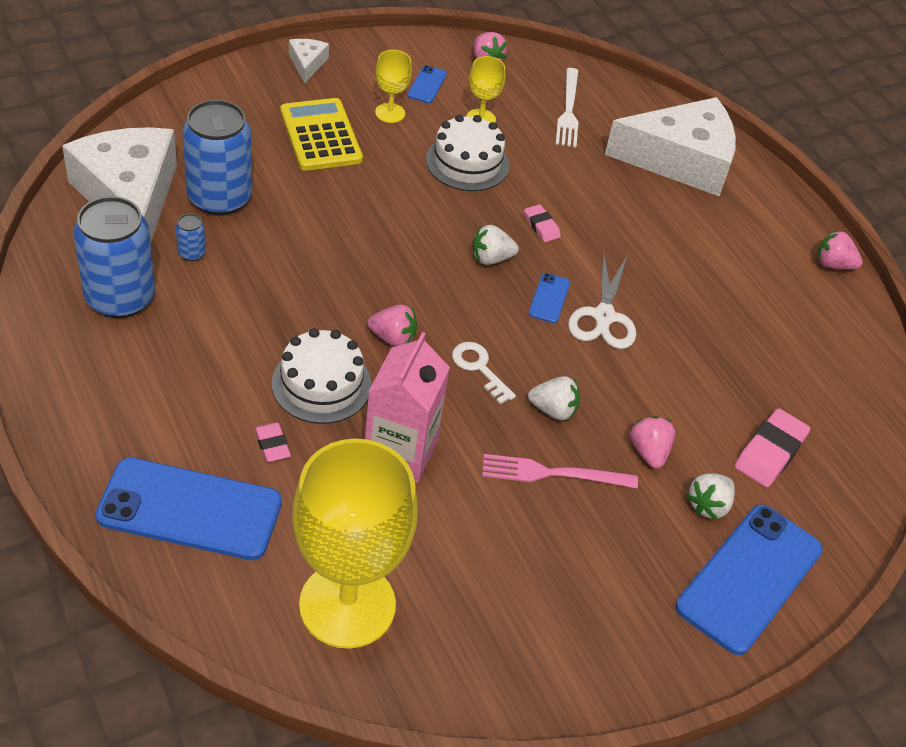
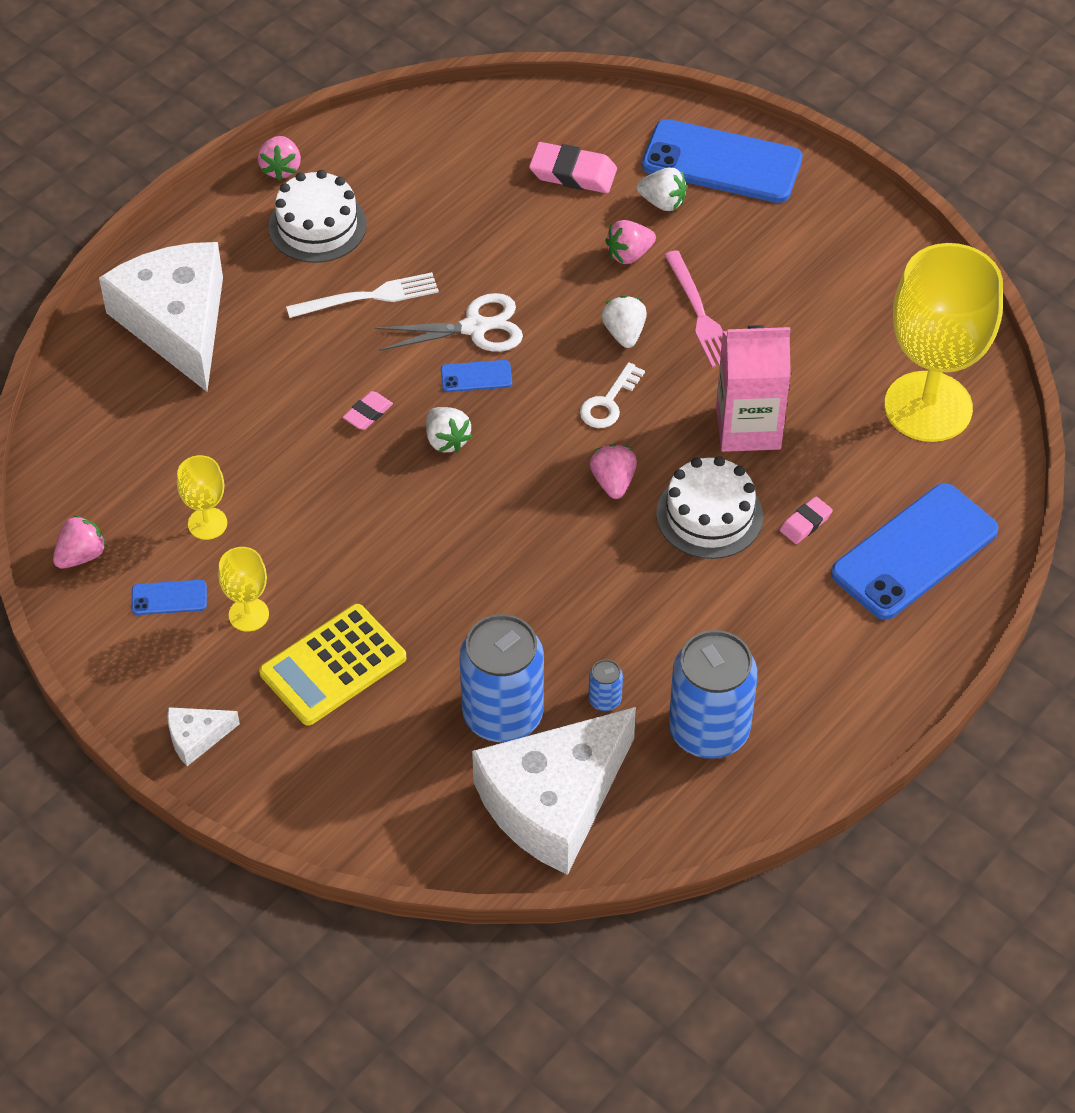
camera: 105 degrees left, 5 degrees up
(190, 509) = (914, 552): blue phone -> blue phone turned 60 degrees clockwise
(467, 162) = (298, 510): white cake -> white cake (317, 226)
(568, 110) = (140, 446): white fork -> white fork (368, 297)

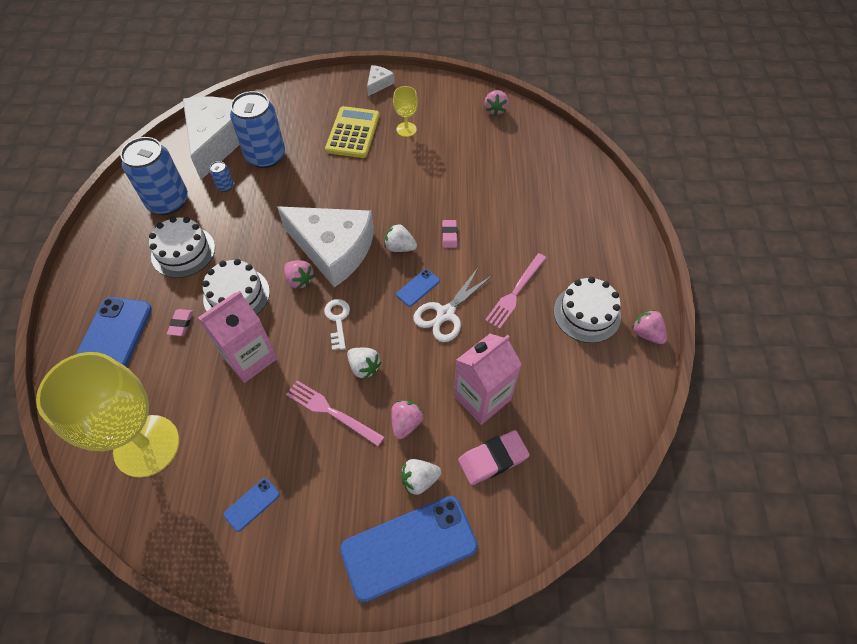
camera: 140 degrees right, 5 degrees up
(169, 598) = (444, 116): blue phone -> blue phone (252, 504)
(177, 323) = (583, 218): white cheese -> white cheese (333, 249)
(207, 523) = (462, 149): yellow goblet -> none
(368, 297) = (515, 292): white fork -> pink fork
(526, 226) = (482, 397): none -> pink carton
(739, 627) = (183, 252): none -> white cake

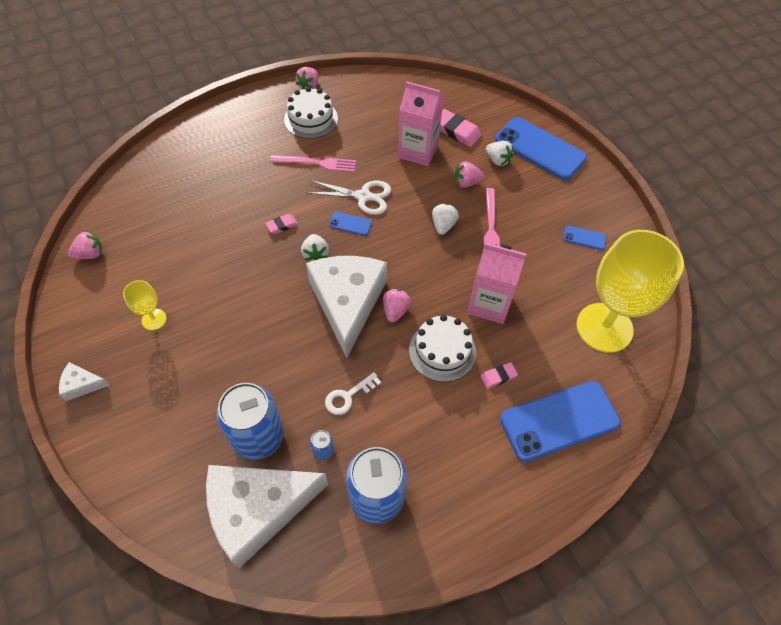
camera: 120 degrees left, 0 degrees up
(183, 252) = (427, 431): white cake -> none
(337, 320) = (415, 262): white key -> white key (348, 396)
(353, 133) = (181, 368): yellow calculator -> none

